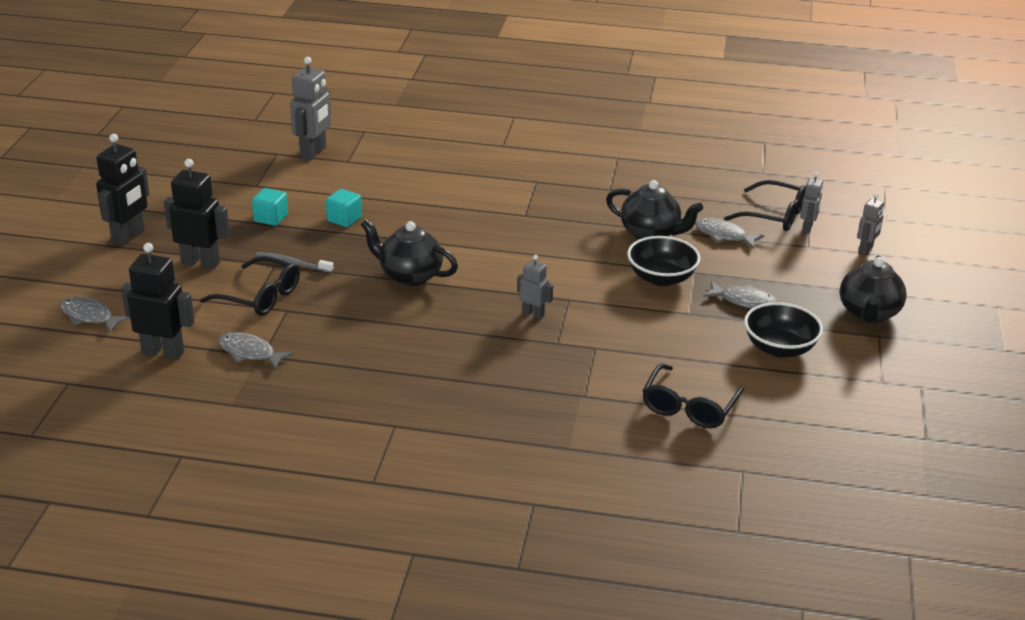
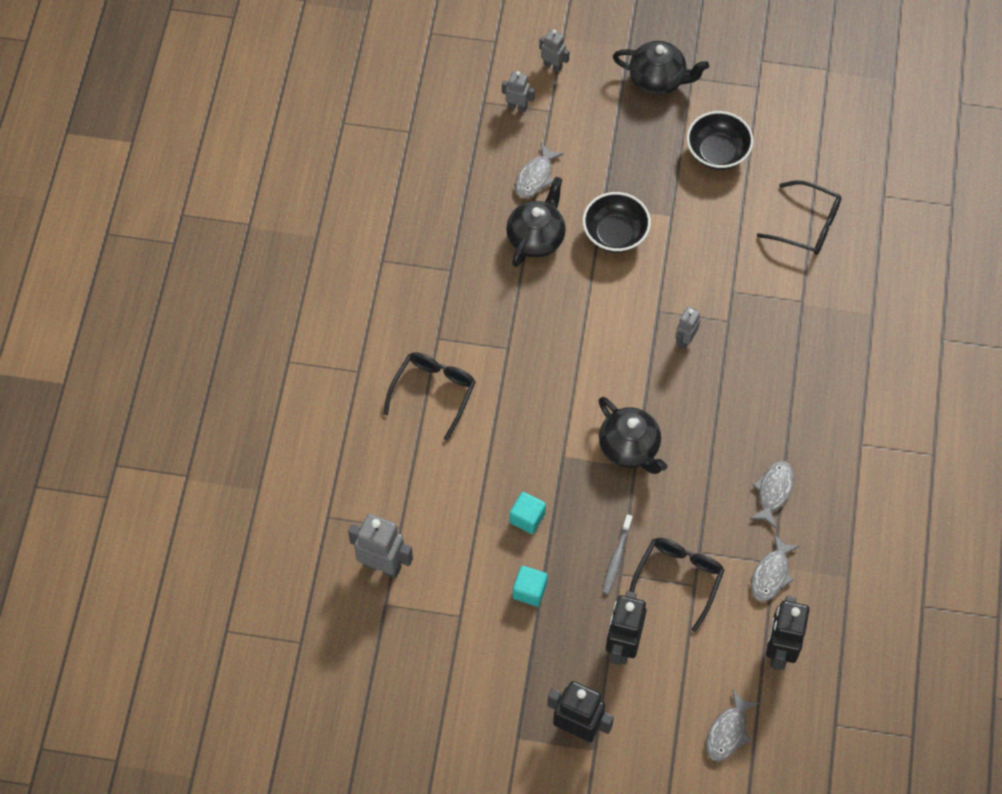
camera: 90 degrees left, 30 degrees up
(409, 276) = (629, 448): black teapot -> black teapot turned 60 degrees counterclockwise
(744, 301) = (647, 171): grey fish -> grey fish (773, 492)
(774, 215) = (495, 131): black glasses -> black glasses (434, 392)

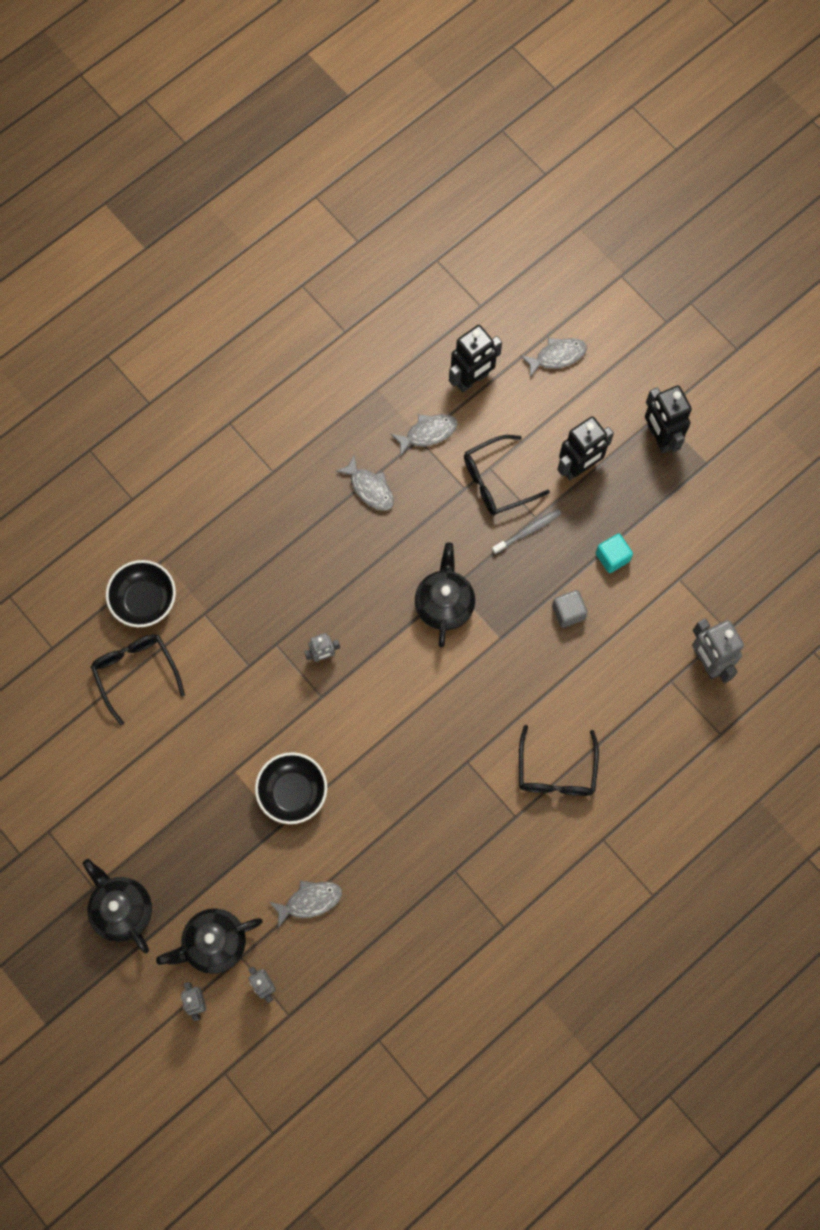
camera: 140 degrees left, 10 degrees up
(434, 392) = (556, 772): black glasses -> black glasses turned 60 degrees counterclockwise
(527, 518) = (568, 612): turquoise cube -> grey cube
(536, 238) = (360, 842): black teapot -> black teapot (214, 943)
(717, 152) = (141, 797): black bowl -> black bowl (144, 600)
(773, 492) = (369, 488): grey fish -> grey fish turned 105 degrees counterclockwise

